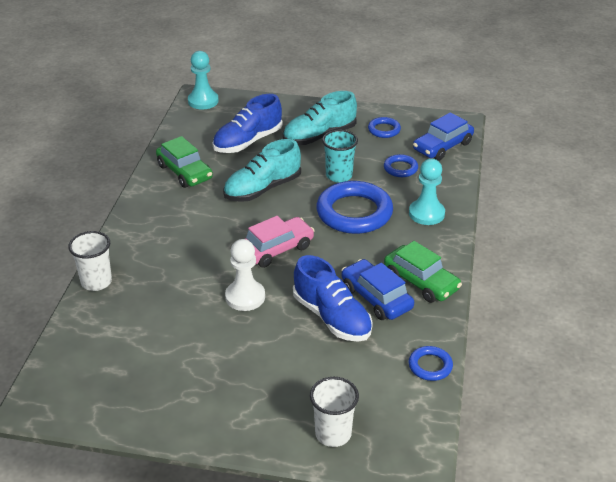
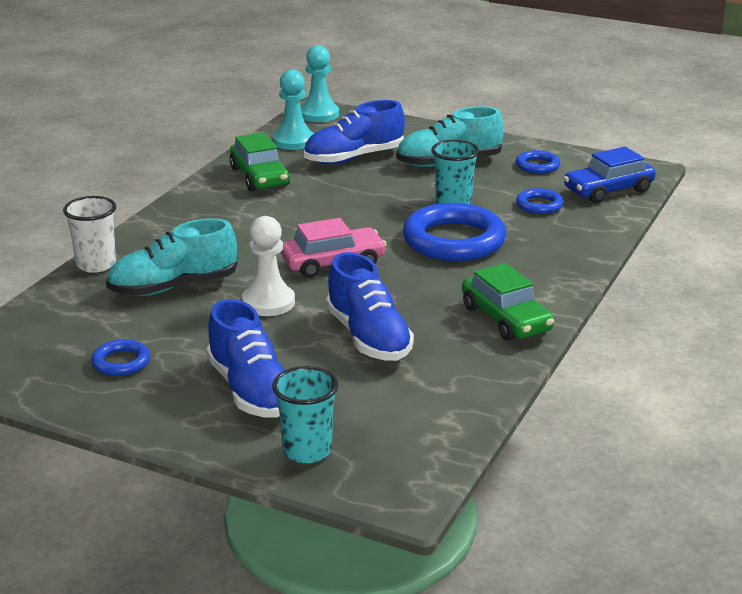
camera: 15 degrees right, 10 degrees down
(262, 189) = (348, 204): turquoise shoe -> turquoise shoe (173, 287)
(268, 385) = (251, 390): none -> blue shoe
(333, 434) = (307, 450): white cup -> turquoise cup
(376, 298) = (437, 326): blue car -> none
(426, 213) = (550, 253): turquoise pawn -> turquoise pawn (293, 141)
(430, 366) = (473, 404): blue ring -> blue ring (121, 362)

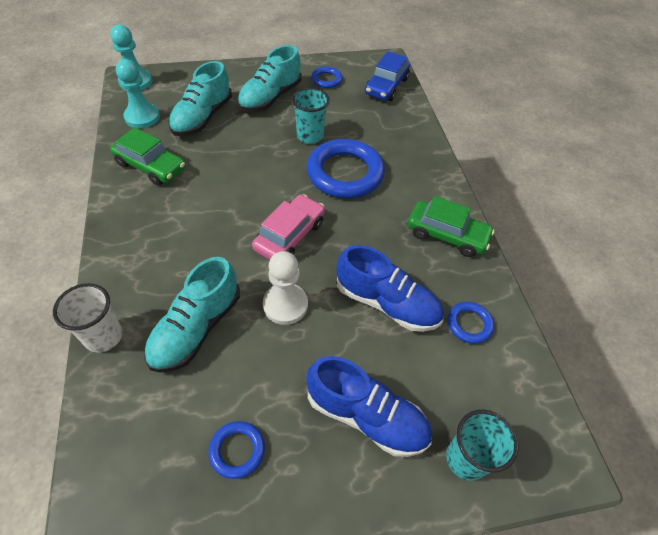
camera: 40 degrees left, 25 degrees up
(354, 158) = (202, 117): blue shoe -> turquoise shoe
(539, 205) = (362, 116): blue ring -> blue ring (469, 324)

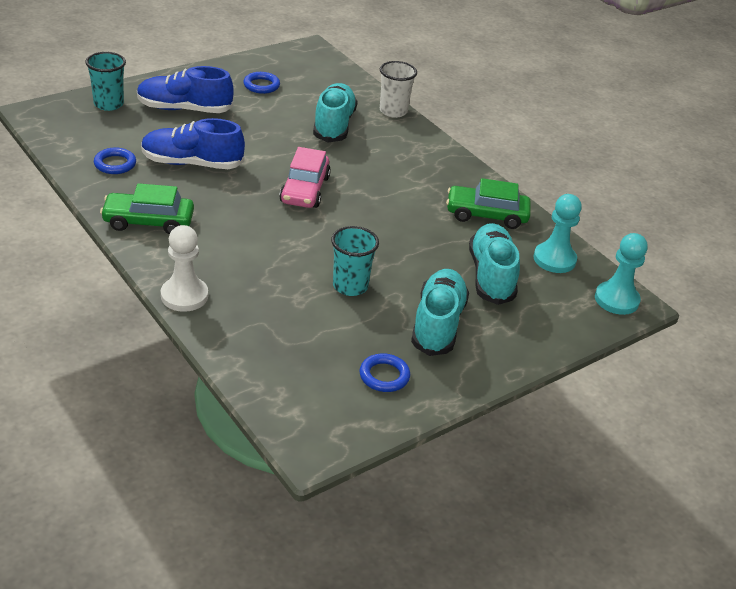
camera: 155 degrees right, 15 degrees down
(285, 305) = (276, 148): white pawn -> white pawn (184, 296)
(345, 173) = (283, 254): blue ring -> none
(386, 86) = (289, 391): blue car -> none

